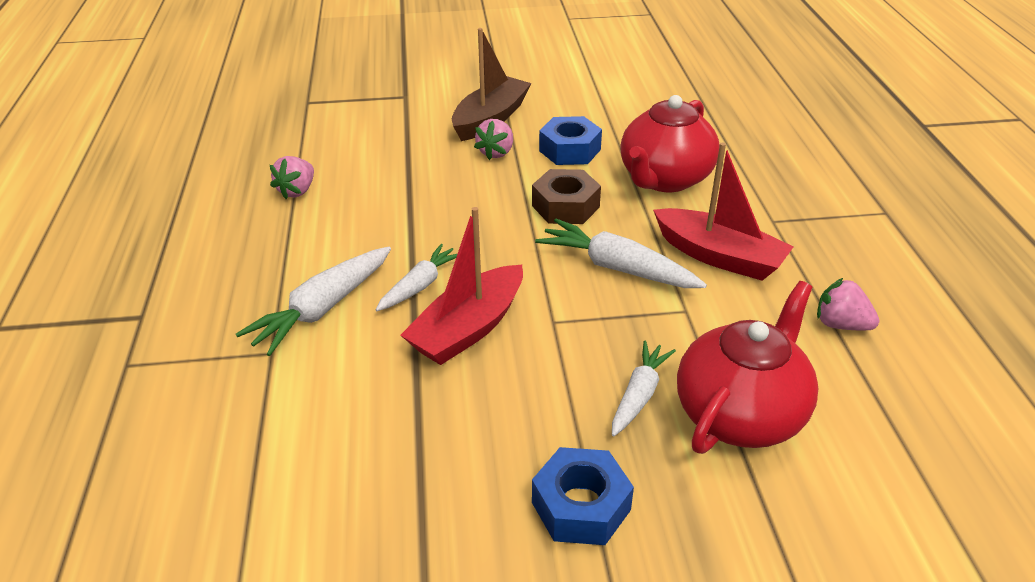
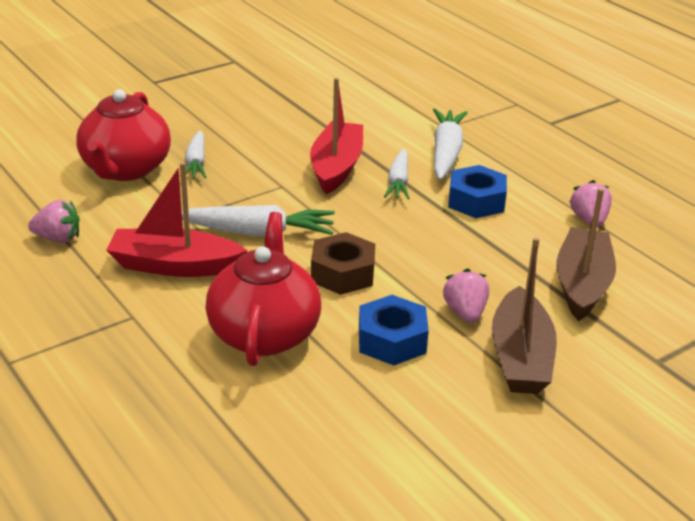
camera: 150 degrees right, 5 degrees down
(383, 147) = (582, 284): none -> brown boat
(581, 506) = (203, 114): blue nut -> blue nut (476, 201)

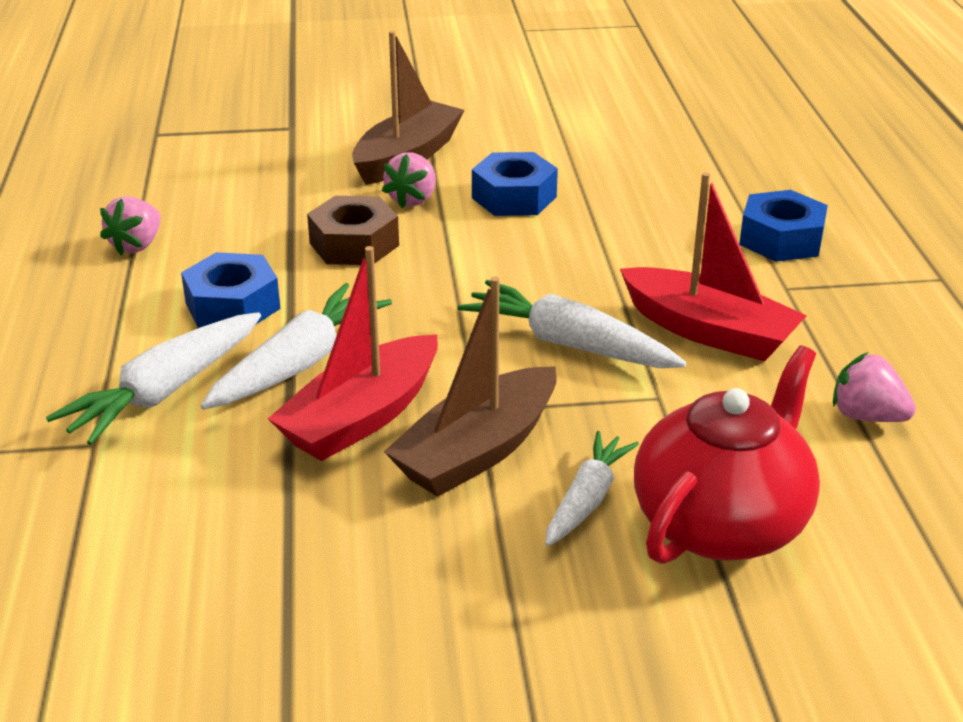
camera: 150 degrees left, 0 degrees up
(149, 363) = (781, 239): none -> blue nut
(264, 333) = (642, 234): red teapot -> none
(343, 273) = (503, 267): brown nut -> brown nut (354, 244)
(398, 182) = (298, 364): white carrot -> white carrot, size x1.54
(582, 284) = (258, 191): brown boat -> brown boat (478, 451)

